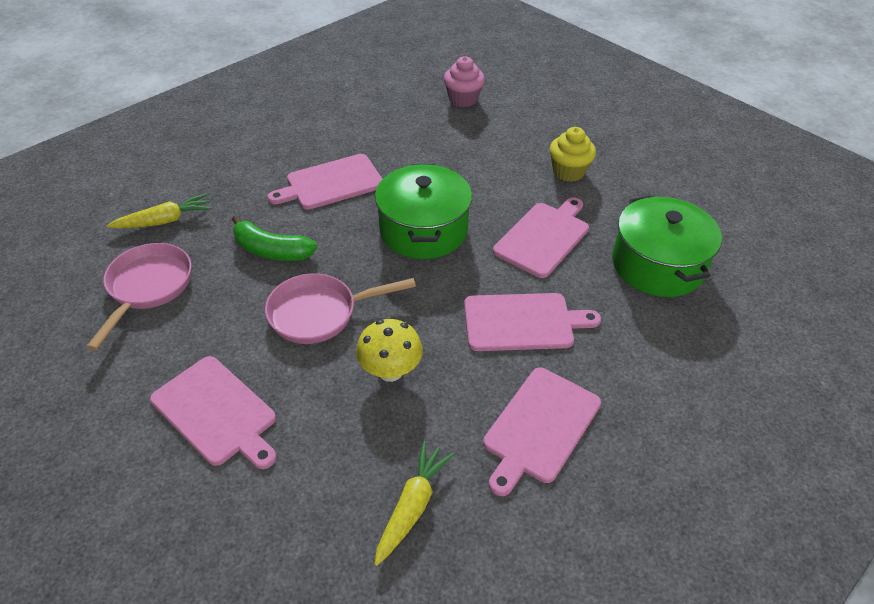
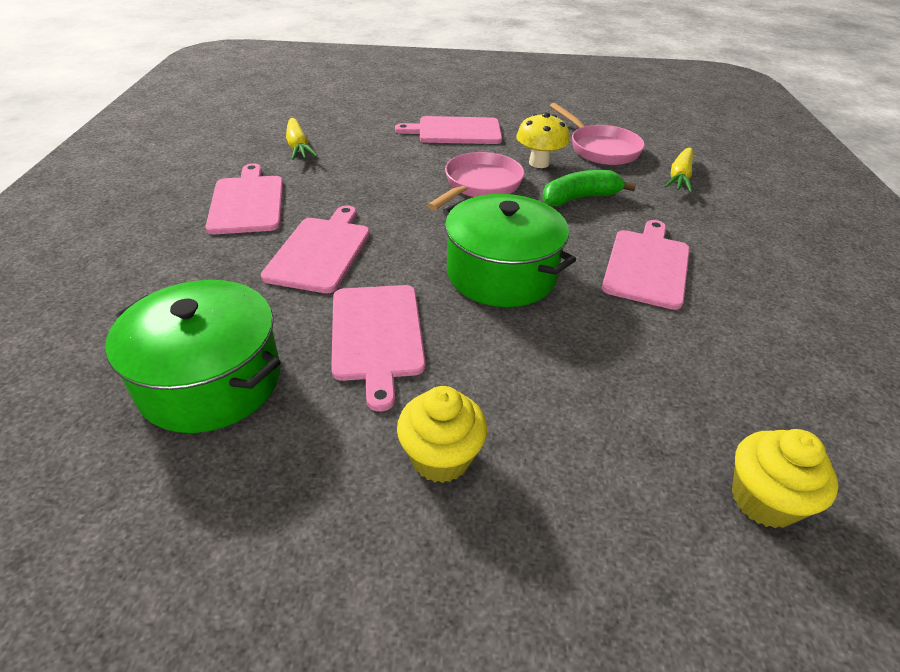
camera: 135 degrees right, 5 degrees down
(390, 371) = (386, 183): yellow mushroom -> yellow mushroom (539, 163)
(463, 99) = (763, 500): pink cupcake -> yellow cupcake
(523, 322) = (320, 251): pink cutting board -> pink cutting board turned 150 degrees clockwise

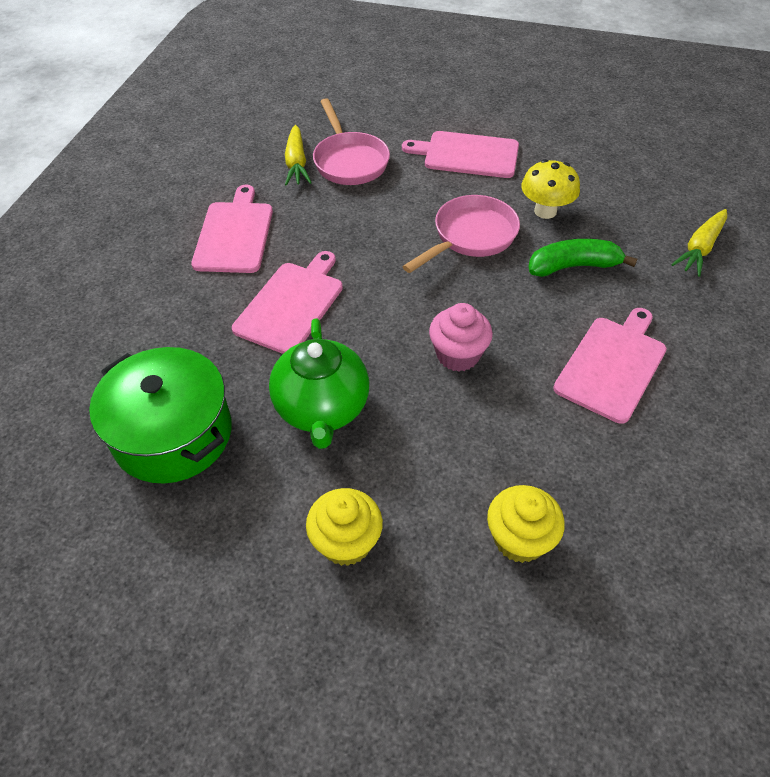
camera: 15 degrees right, 10 degrees up
(377, 335) = (322, 409): pink cutting board -> green teapot
(501, 274) = (458, 355): green pot -> pink cupcake
(600, 149) = (623, 196): pink pan -> pink pan (349, 161)
(763, 500) = (616, 636): yellow cupcake -> yellow cupcake (519, 539)

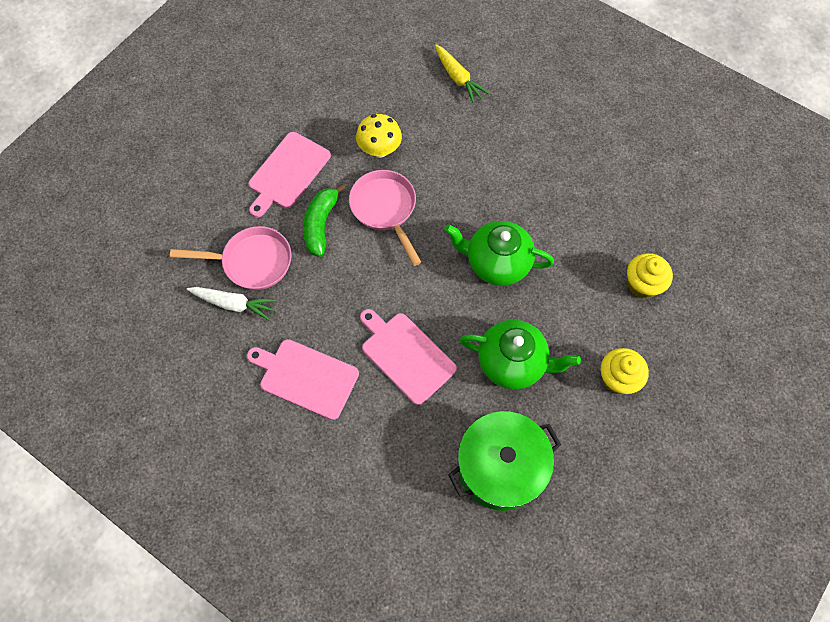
camera: 70 degrees left, 15 degrees up
(296, 163) = (233, 304): yellow carrot -> white carrot
(458, 355) = (496, 263): pink cupcake -> green teapot
(573, 266) = (443, 159): green banana -> green banana (321, 224)
(612, 365) = (537, 178): pink cutting board -> none

